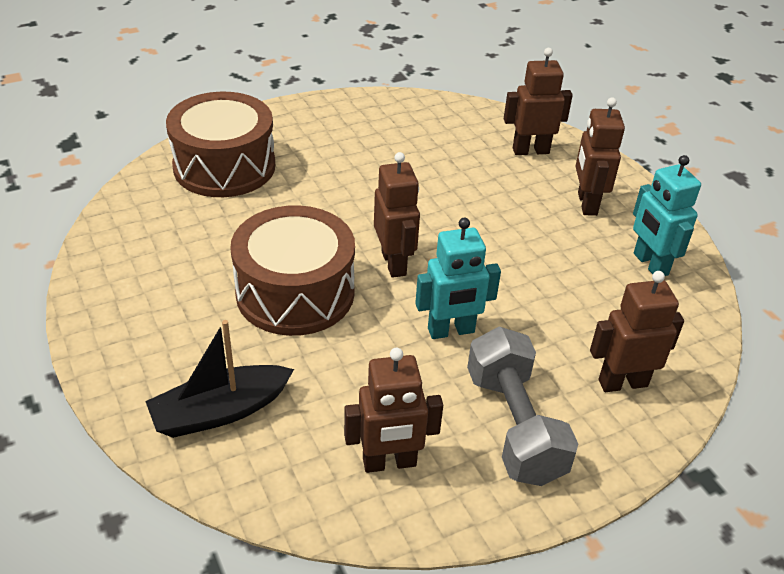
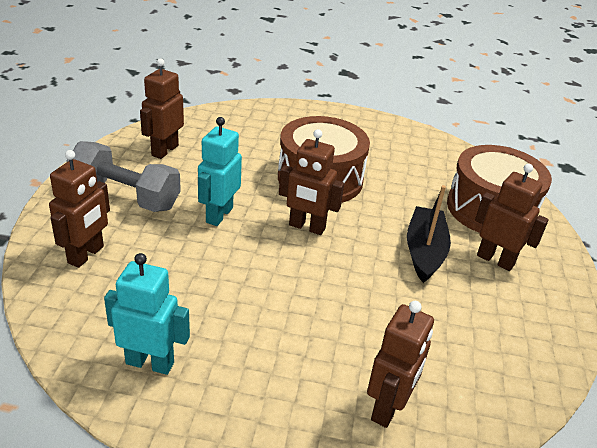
camera: 125 degrees right, 5 degrees down
(220, 411) = (258, 125): black boat -> black boat (424, 251)
(586, 204) = (266, 385): brown robot -> brown robot (495, 260)

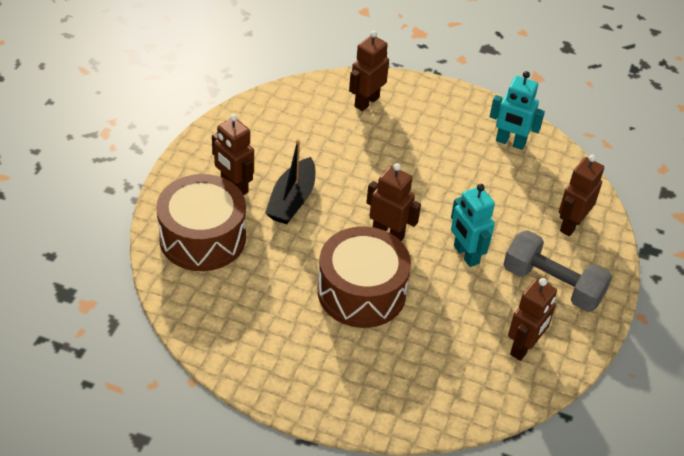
camera: 170 degrees left, 10 degrees up
(219, 215) = (466, 255): turquoise robot -> turquoise robot turned 120 degrees clockwise

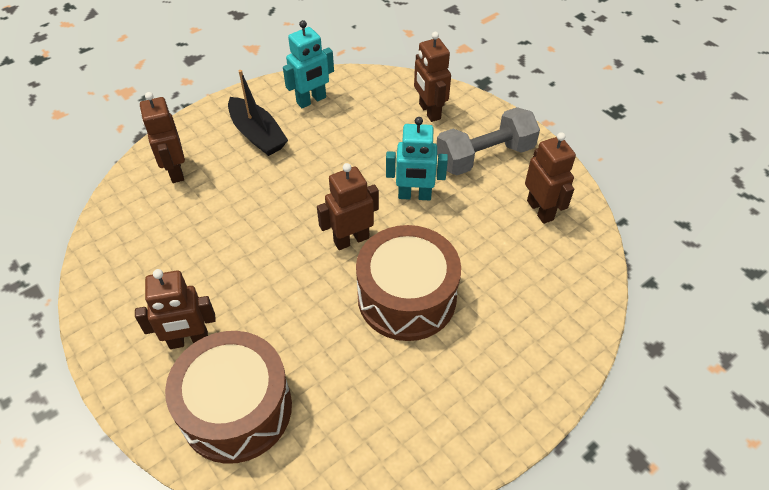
camera: 55 degrees left, 5 degrees up
(292, 200) = (249, 296): black boat -> black boat (257, 135)

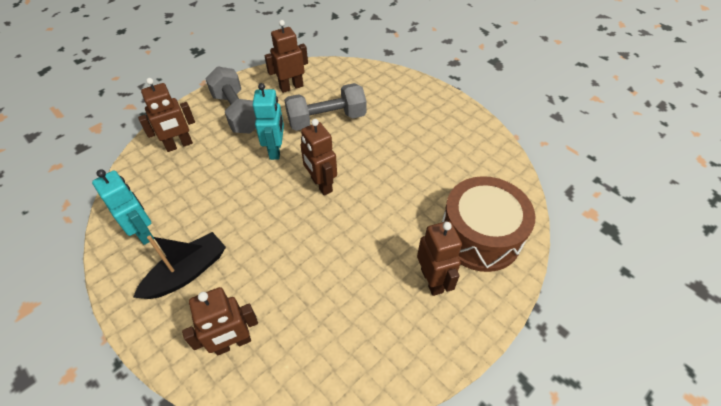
camera: 95 degrees left, 0 degrees up
(407, 297) = (371, 150): brown drum -> none
(470, 249) = (326, 119): none -> grey dumbbell

